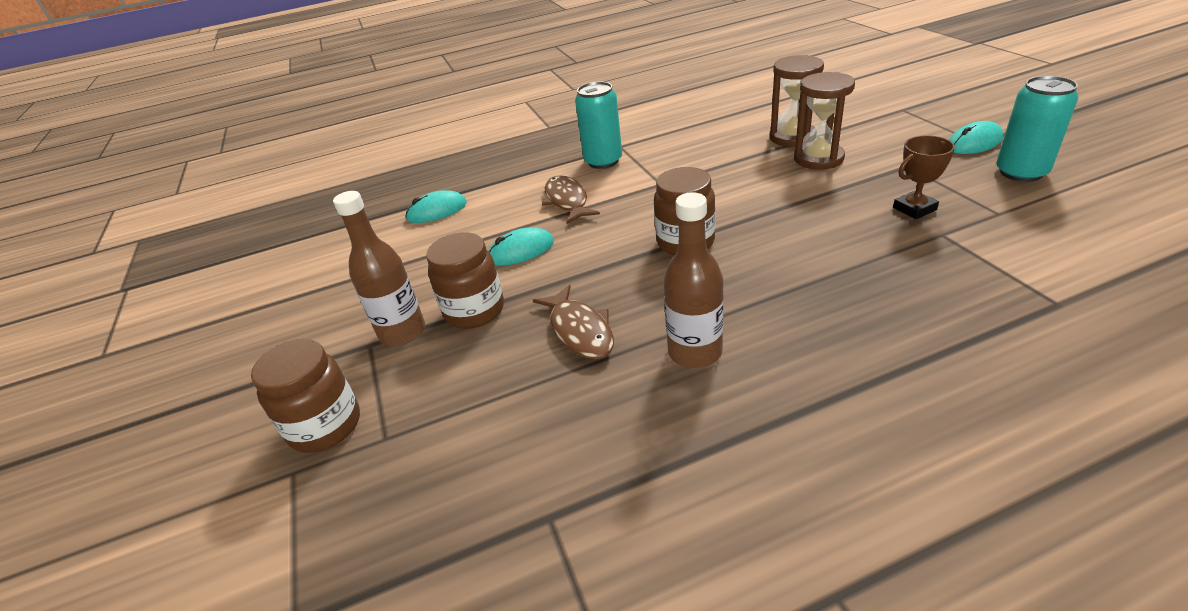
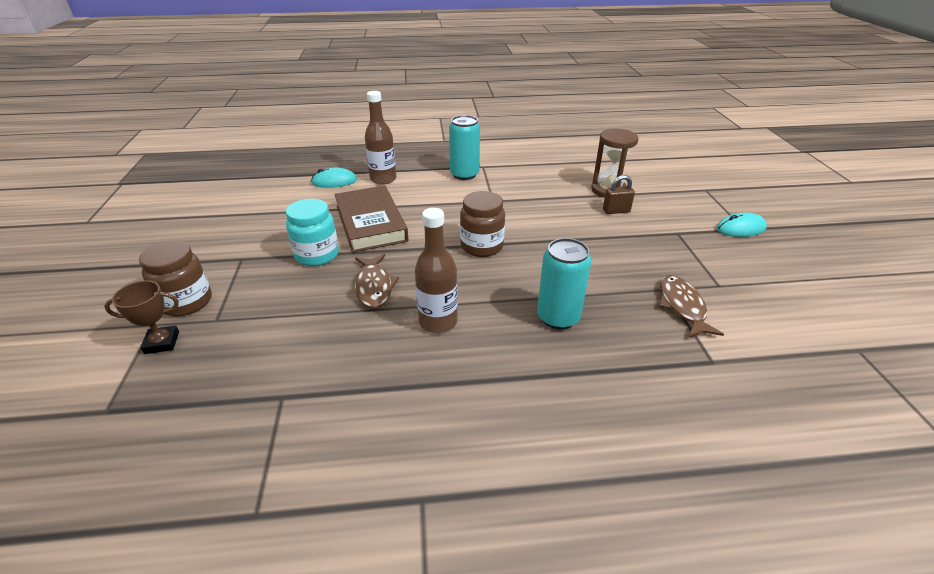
camera: 10 degrees right, 0 degrees up
(402, 332) = (265, 256): brown bottle -> brown bottle (383, 179)
(474, 311) = (317, 255): brown jar -> turquoise jar
(521, 251) = (370, 223): turquoise mouse -> brown book
(567, 201) = (422, 196): brown fish -> brown fish (682, 306)
(818, 158) = (616, 211): brown hourglass -> brown padlock
(914, 209) = (659, 265): brown trophy -> brown trophy (162, 343)
(1021, 172) = (759, 260): turquoise can -> turquoise can (558, 317)

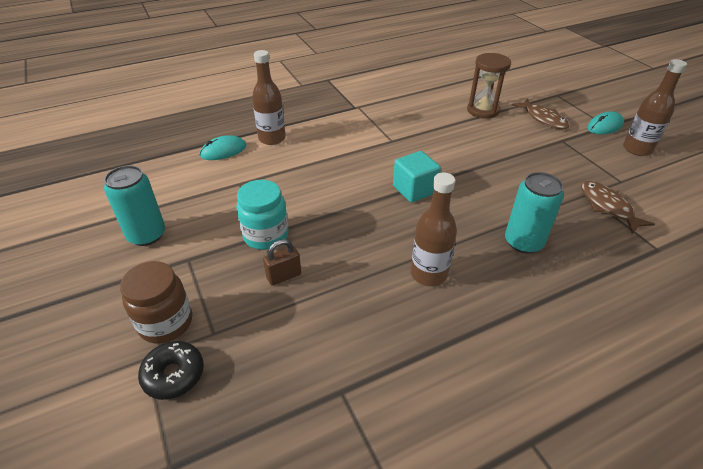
camera: 20 degrees left, 5 degrees up
(162, 343) = (174, 375): brown trophy -> black donut
(370, 223) = (294, 189): brown book -> none
(374, 286) = (346, 255): brown fish -> brown fish (543, 118)
(464, 174) = (347, 118): turquoise can -> turquoise can (146, 235)
(481, 246) = (414, 190): brown jar -> turquoise cube
(616, 211) = (502, 129): brown padlock -> brown padlock (284, 276)
(764, 258) = (637, 149): none -> brown bottle

